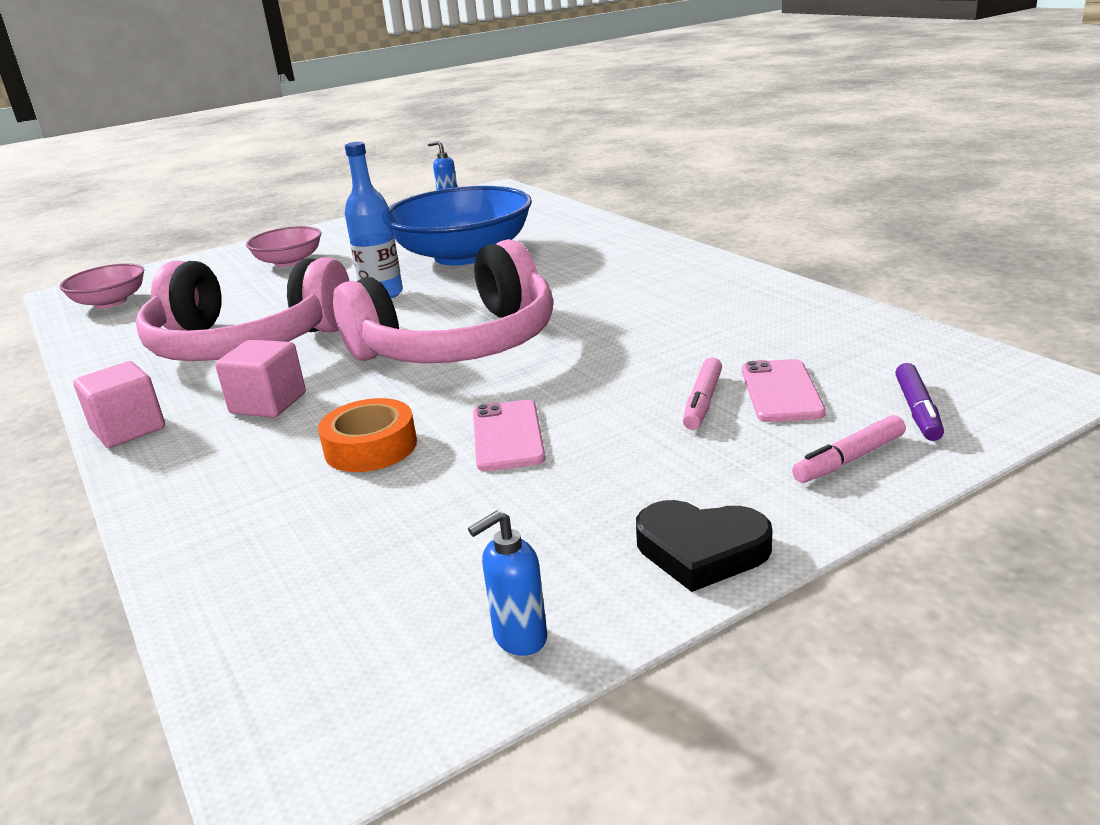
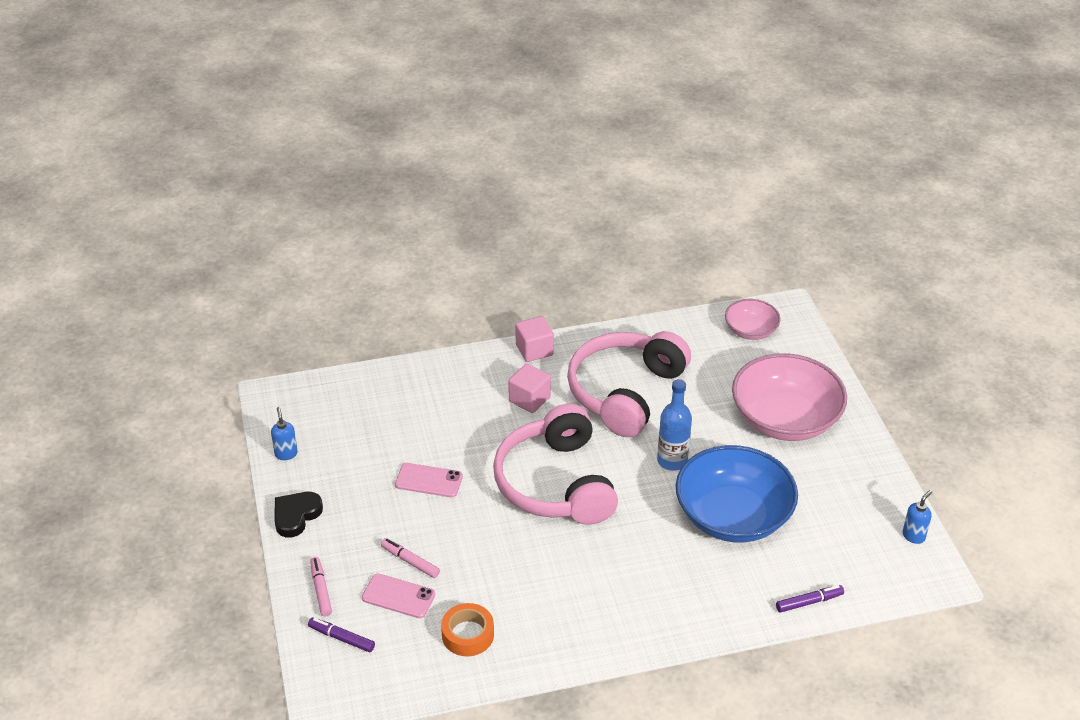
camera: 105 degrees right, 15 degrees up
(289, 261) = (785, 419): pink bowl -> pink bowl, size x1.93
(371, 447) = (452, 432): orange tape -> orange tape (468, 634)
(563, 214) = (809, 602): none -> purple marker

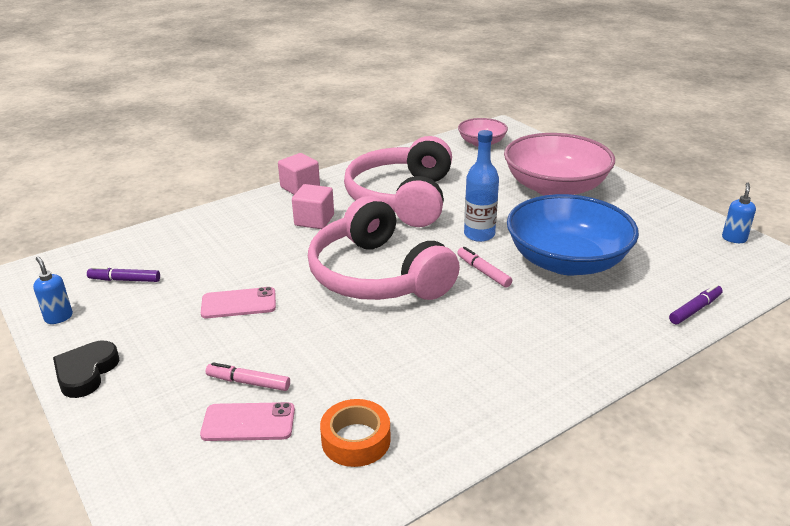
camera: 20 degrees left, 10 degrees down
(321, 590) = (141, 443): pink marker -> pink marker (483, 272)
(341, 638) = (188, 492): purple marker -> purple marker (125, 280)

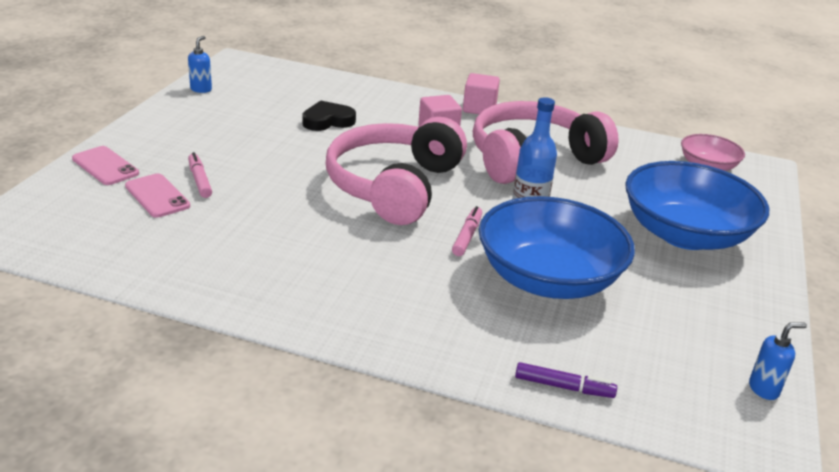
camera: 50 degrees right, 0 degrees up
(86, 372) = (155, 121): black heart -> black heart (328, 121)
(125, 280) = (266, 93): purple marker -> none
(238, 303) = (286, 143): pink phone -> pink phone (105, 166)
(356, 440) = (175, 246): orange tape -> none
(555, 188) = (685, 234): pink bowl -> blue bowl

